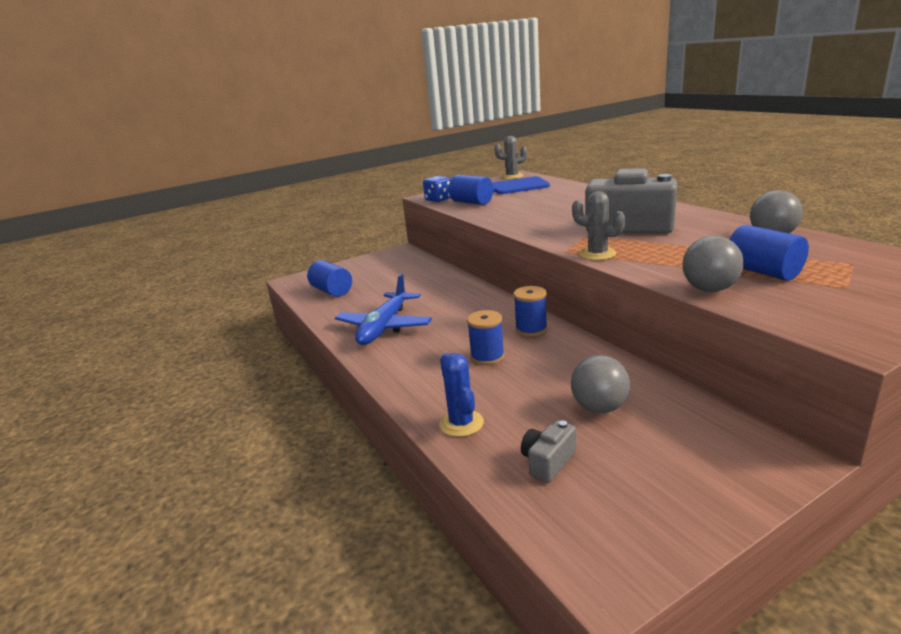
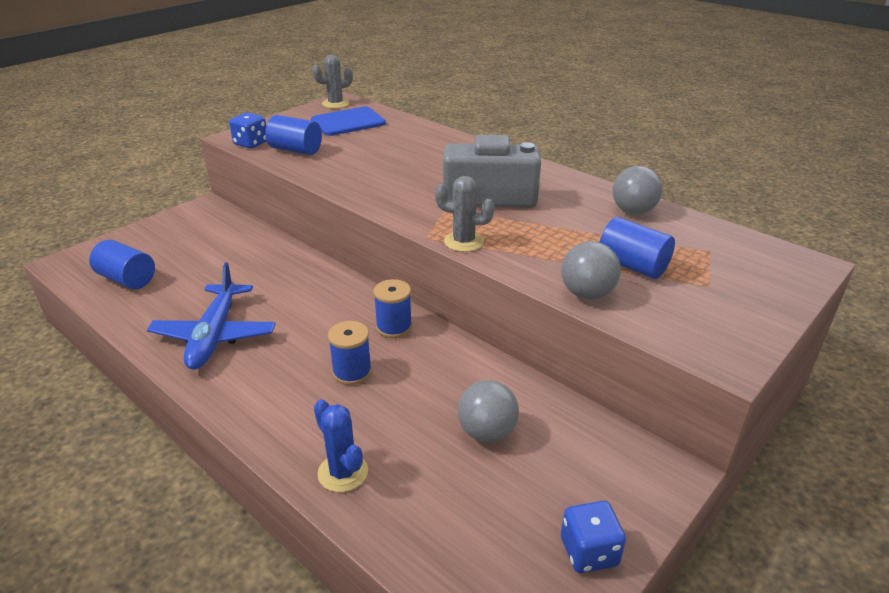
camera: 20 degrees left, 10 degrees up
(548, 462) = (447, 512): grey camera -> none
(686, 511) = (589, 552): none -> blue dice

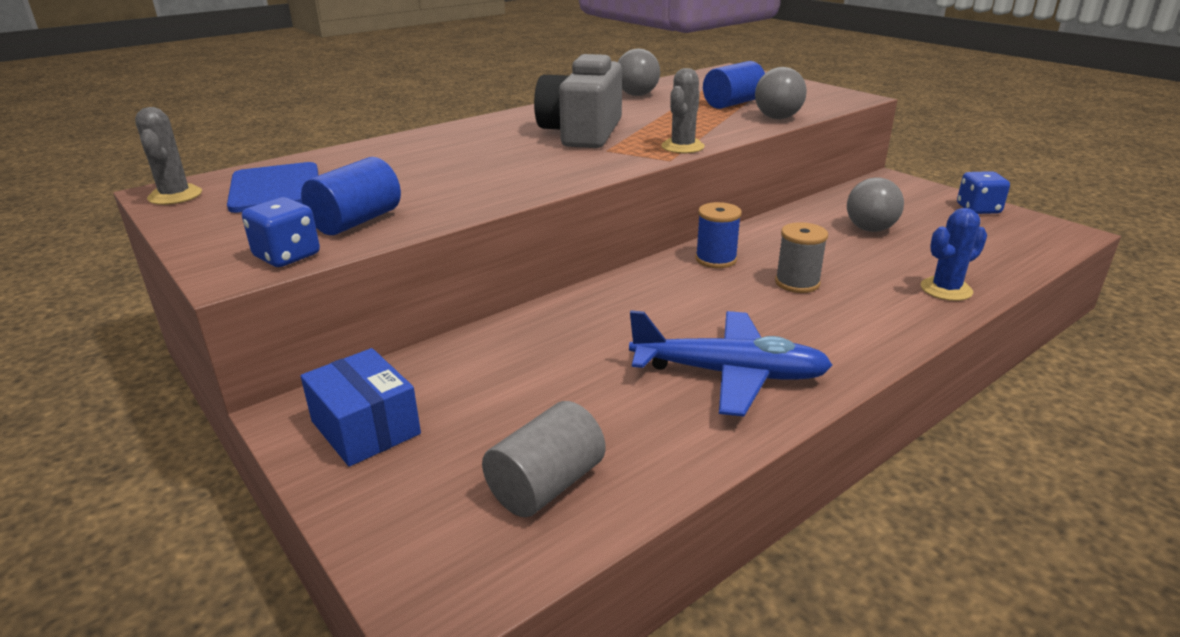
camera: 80 degrees left, 5 degrees down
(127, 279) = (546, 485): blue cylinder -> grey cylinder
(189, 225) = (365, 428): none -> blue box
(352, 372) = (797, 283): blue spool -> grey spool

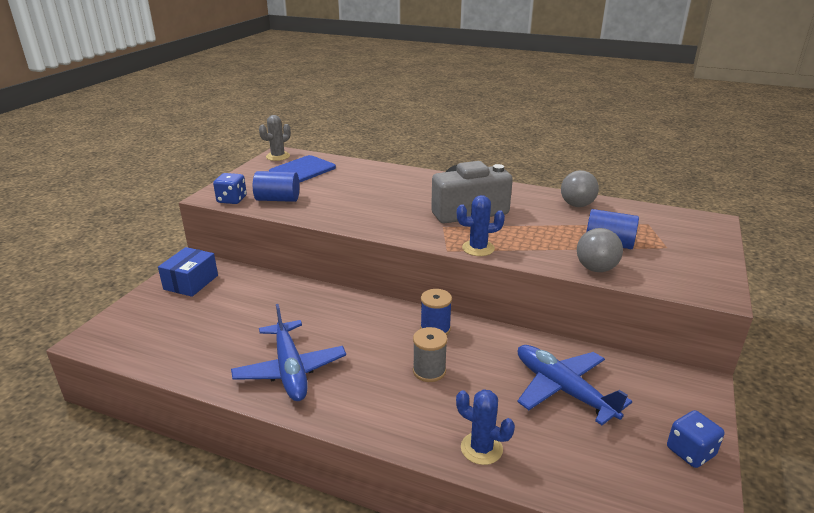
camera: 60 degrees right, 0 degrees up
(546, 485) = (168, 341): grey cylinder -> none
(682, 147) = (478, 248): grey cactus -> blue cactus
(870, 229) = (562, 389): grey ball -> blue plane

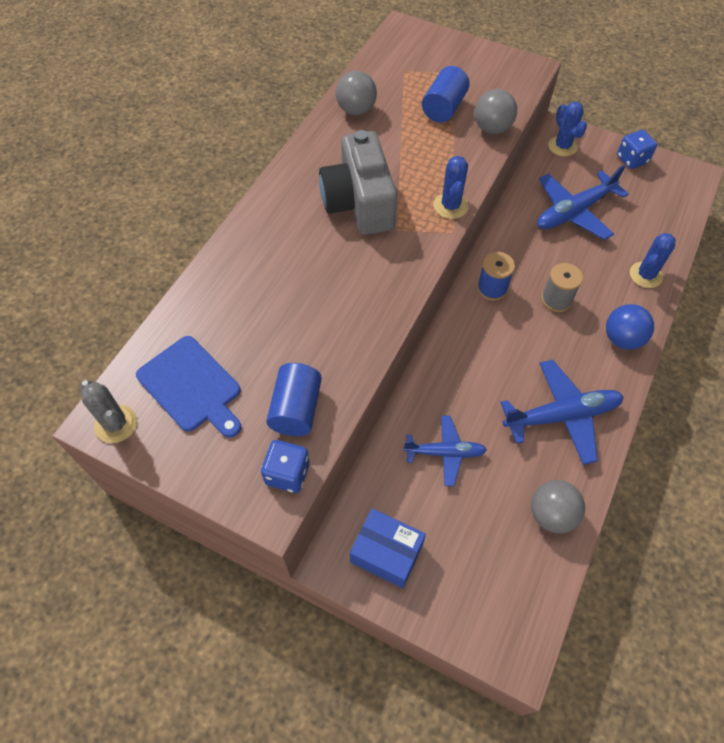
camera: 85 degrees left, 30 degrees up
(194, 360) = (551, 514): none -> grey ball
(264, 305) = (445, 453): none -> blue plane
(382, 419) = (622, 339): none -> blue ball
(672, 384) = (562, 146): none -> blue cactus

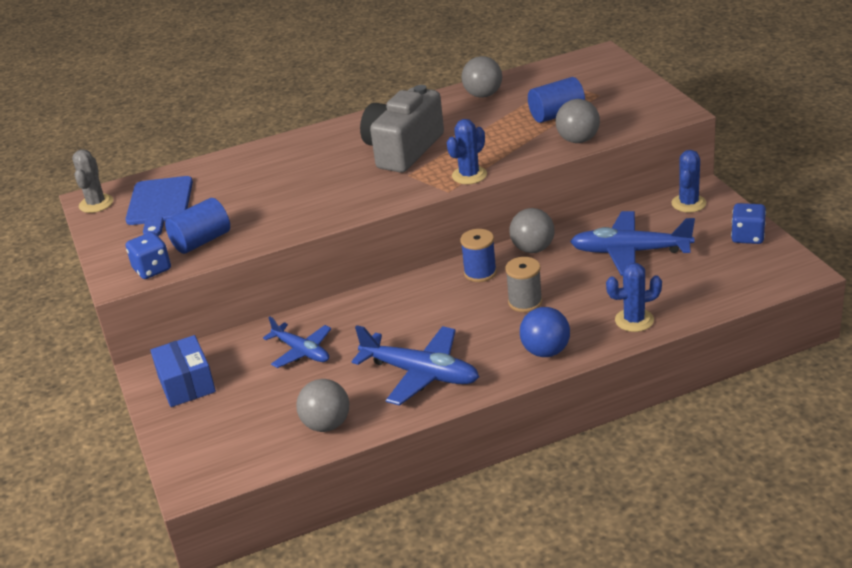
camera: 45 degrees right, 25 degrees down
(504, 244) = (533, 249): none -> grey ball

